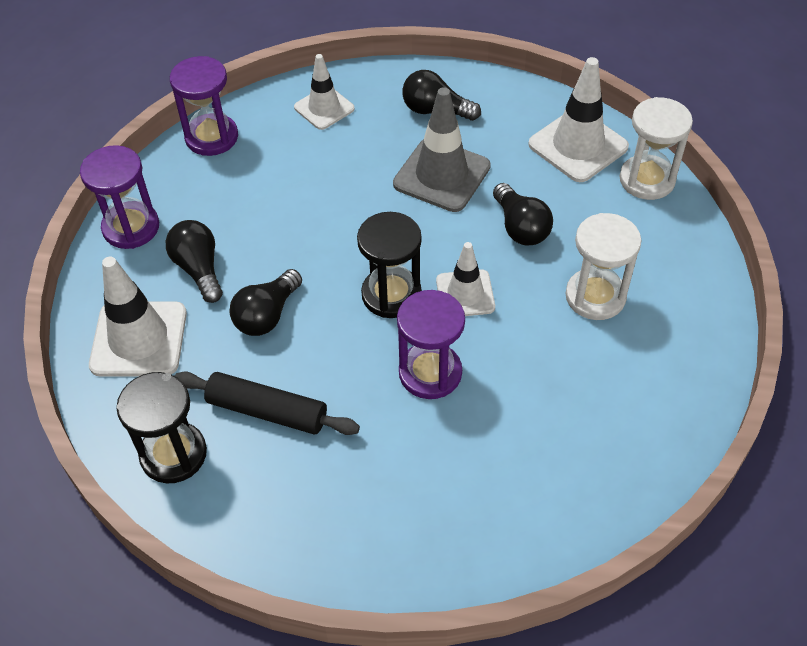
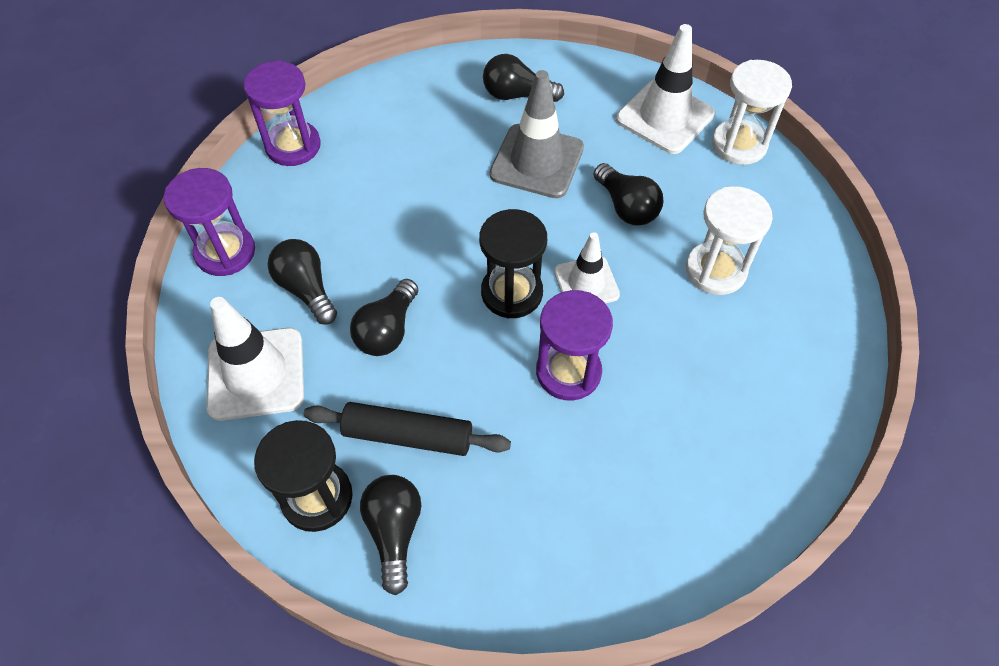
camera: 10 degrees left, 5 degrees up
(238, 493) = (394, 531): none -> black light bulb
(324, 108) = (403, 103): white traffic cone -> none

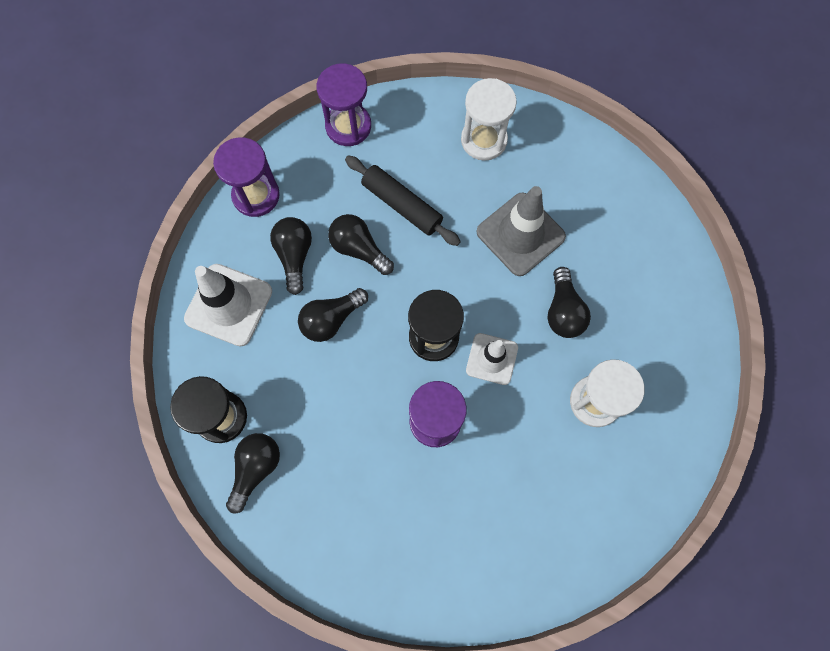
camera: 30 degrees right, 15 degrees up
(408, 435) = (301, 407): black rolling pin -> black rolling pin (402, 205)
(517, 95) = (542, 164): black light bulb -> black light bulb (359, 249)
(665, 117) = (648, 246): white traffic cone -> none
(739, 144) = (691, 303): white hourglass -> white hourglass (484, 140)

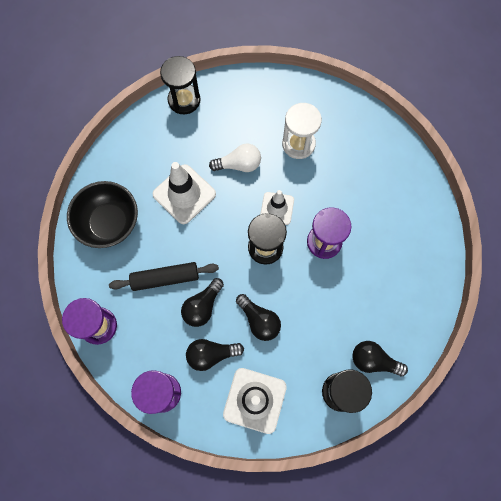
camera: 95 degrees left, 0 degrees up
(402, 205) = (165, 278): black rolling pin -> black rolling pin turned 45 degrees clockwise
(484, 140) = (109, 223): white hourglass -> black bowl
(520, 234) = (184, 194): grey traffic cone -> white traffic cone
(563, 311) = (239, 164): black light bulb -> white light bulb
(670, 241) = (184, 100): none -> black hourglass

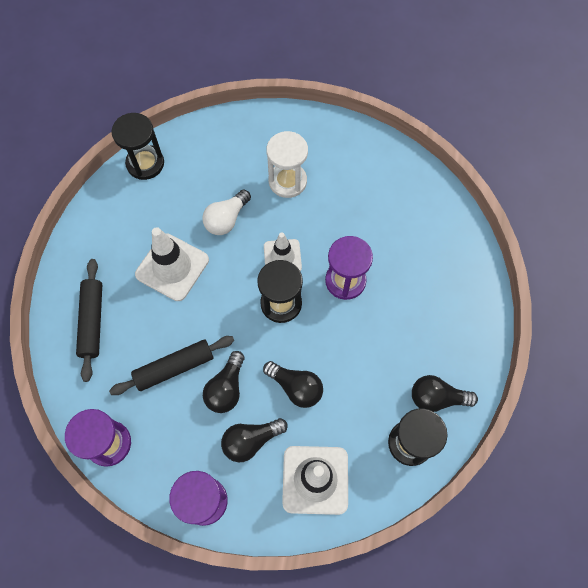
camera: 15 degrees left, 5 degrees down
(109, 223) = (92, 321): black bowl -> black rolling pin
(239, 164) = (226, 219): white light bulb -> white light bulb turned 150 degrees clockwise

